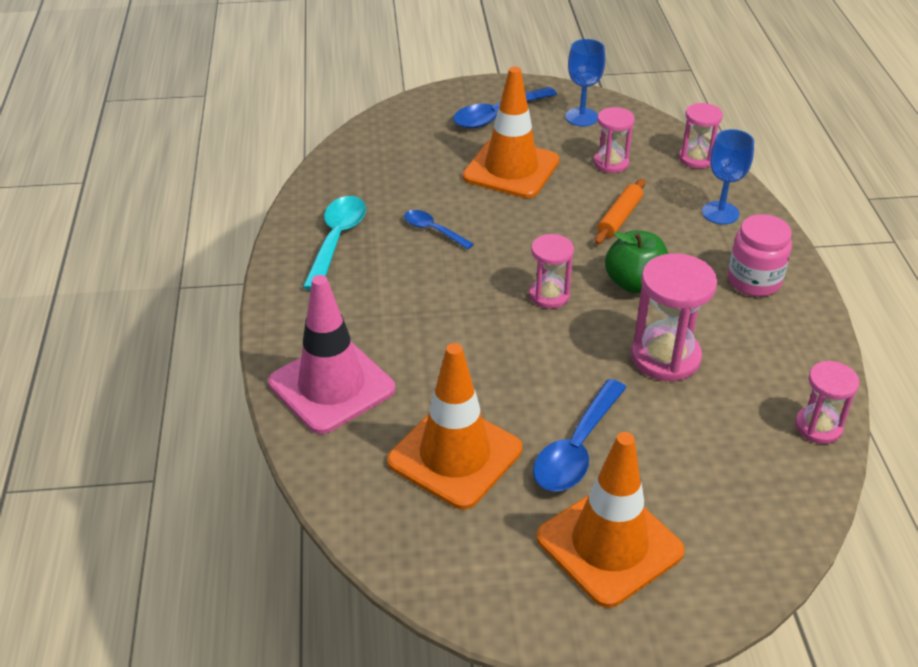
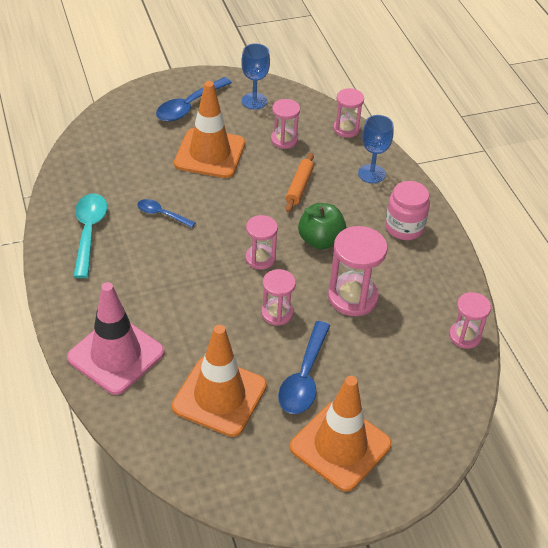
camera: 15 degrees left, 5 degrees up
(556, 363) = (277, 313): none -> pink hourglass

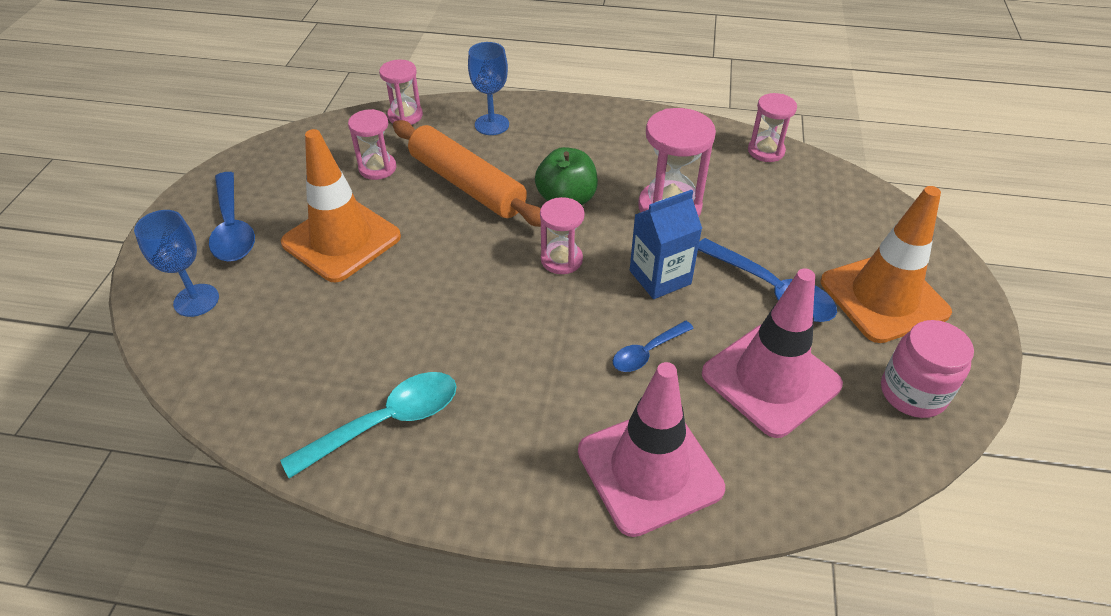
camera: 60 degrees left, 0 degrees up
(89, 232) = (386, 422): turquoise spoon -> turquoise spoon turned 120 degrees clockwise
(161, 214) = (414, 327): blue spoon -> blue spoon (647, 352)
(219, 396) = (770, 379): orange traffic cone -> pink traffic cone
(254, 101) = (285, 167): blue goblet -> blue goblet (196, 300)
(277, 313) = (660, 277): pink hourglass -> blue carton
(299, 186) = (467, 184): orange rolling pin -> orange rolling pin, size x1.87
(404, 227) = (590, 133): pink jar -> pink jar (912, 393)

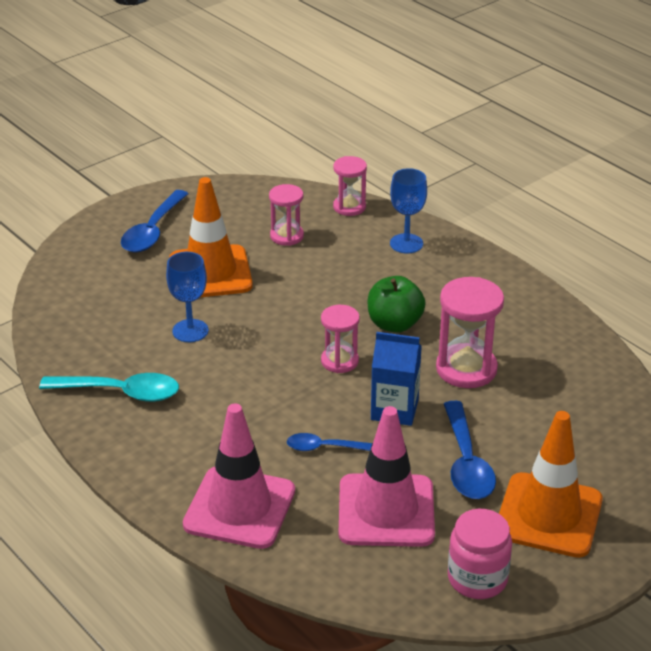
camera: 40 degrees right, 10 degrees down
(196, 300) = (88, 265): blue goblet -> blue goblet (190, 331)
(467, 184) = (335, 278): orange rolling pin -> none
(766, 151) = (607, 370): pink hourglass -> none

